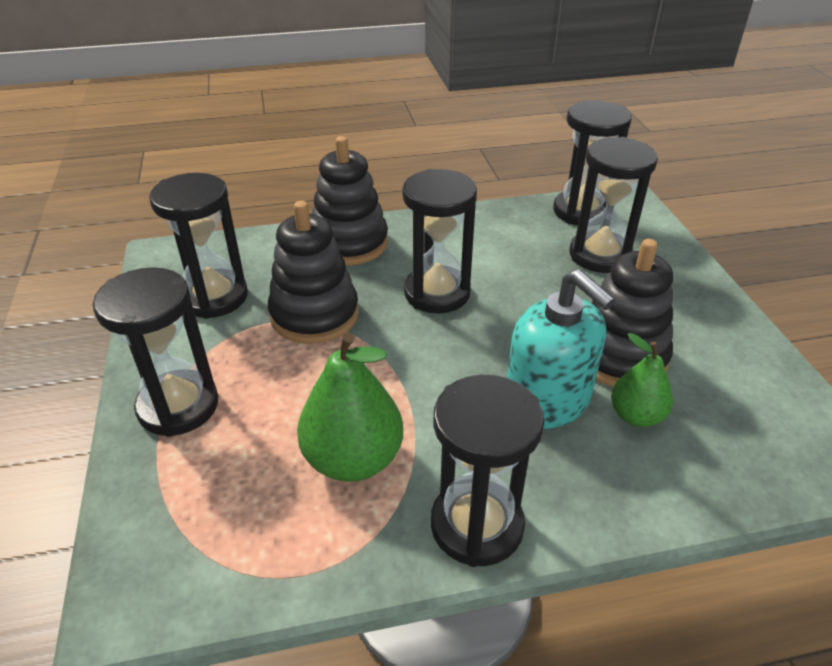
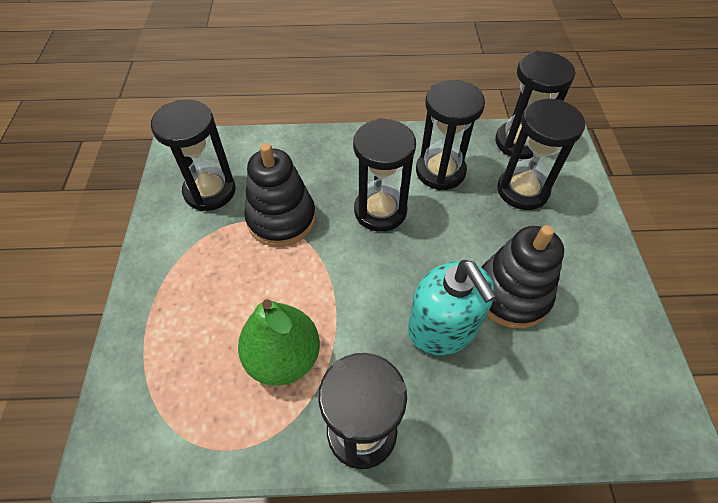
camera: 10 degrees right, 15 degrees up
(178, 406) = (167, 289): black hourglass -> black hourglass (440, 171)
(349, 243) = (322, 152): black stacking toy -> none
(636, 416) = (509, 354): green pear -> none

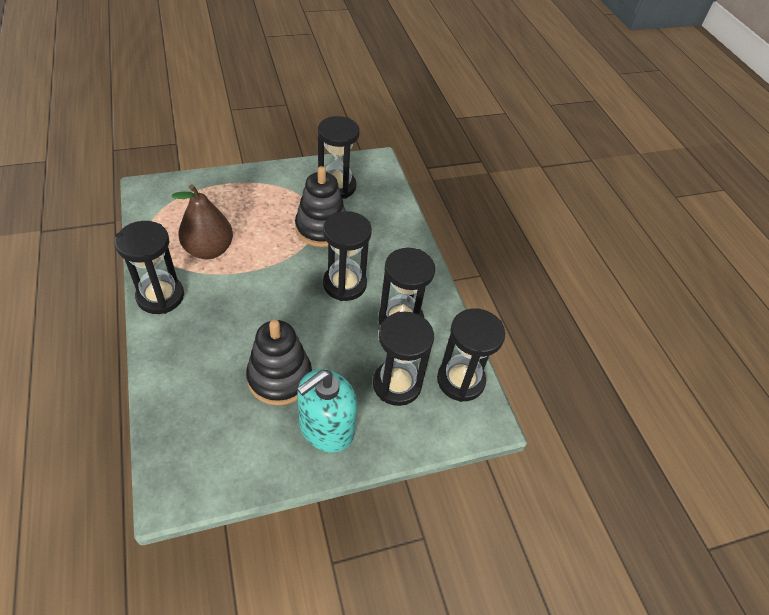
camera: 70 degrees right, 5 degrees down
(283, 357) = (209, 250): green pear -> brown pear
(443, 328) = (242, 334): turquoise soap dispenser -> turquoise soap dispenser (326, 427)

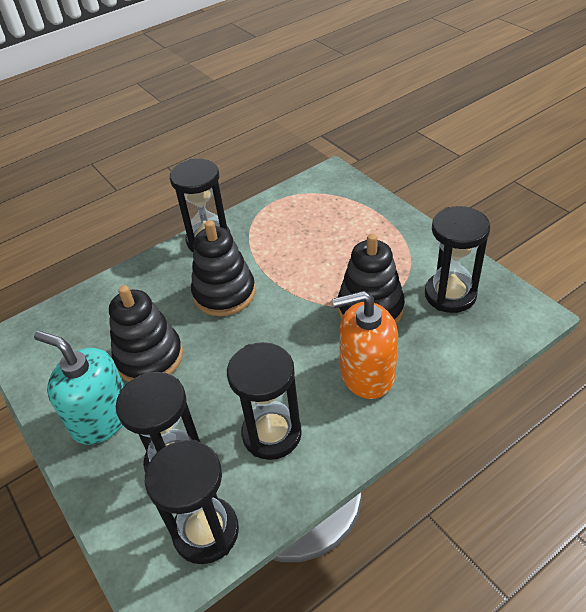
camera: 80 degrees right, 5 degrees down
(209, 250) = (282, 243): brown pear -> none
(240, 305) = (224, 293): none -> black stacking toy
(344, 284) = (298, 361): black hourglass -> none
(378, 253) = (367, 373): none -> orange soap dispenser

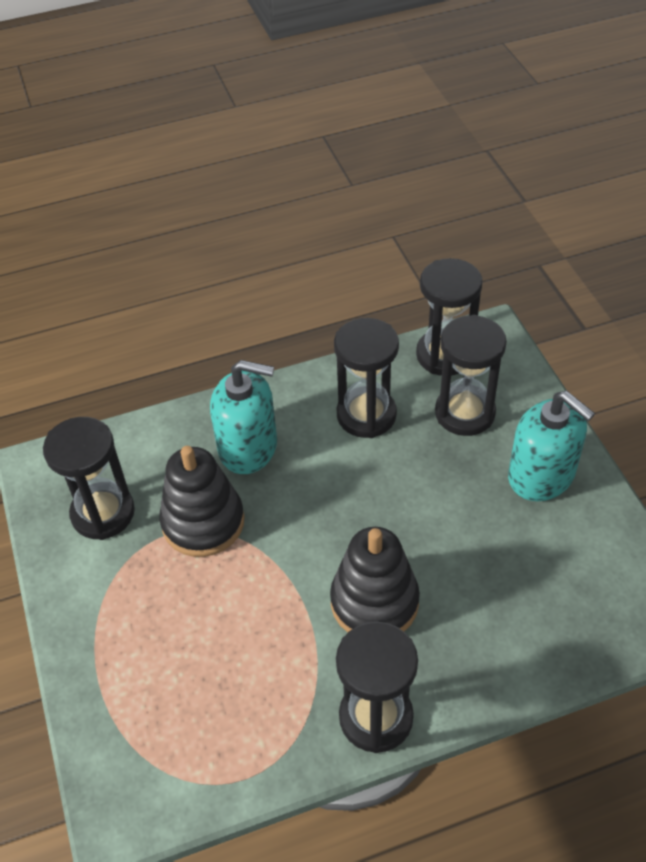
camera: 165 degrees left, 5 degrees up
(149, 357) = (485, 533): black stacking toy -> none
(367, 373) = (248, 447): orange soap dispenser -> turquoise soap dispenser

